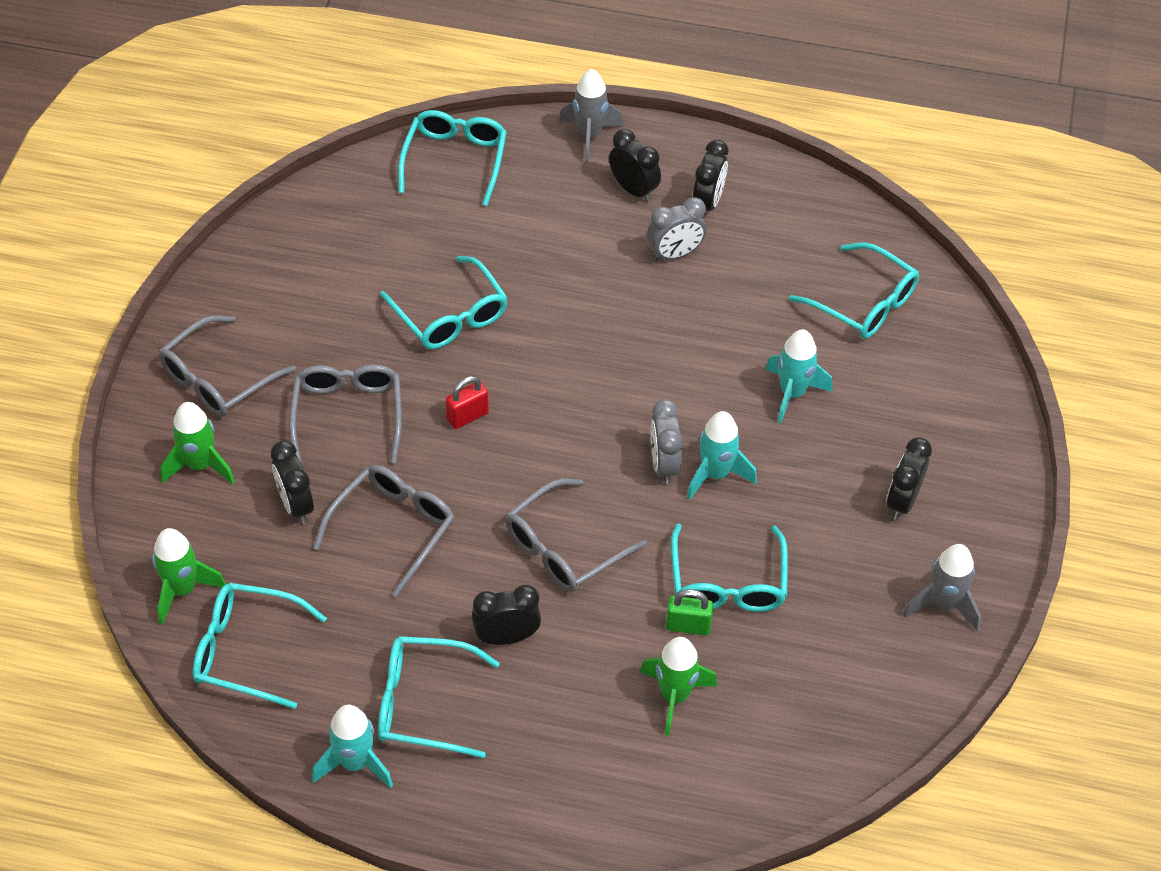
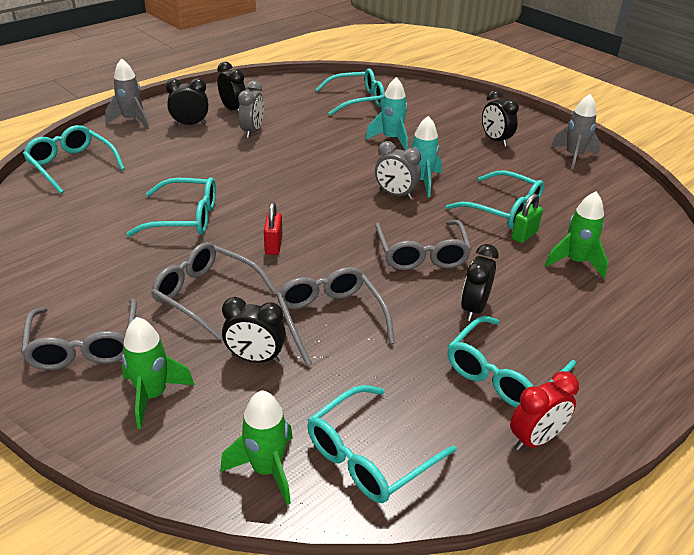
camera: 55 degrees left, 15 degrees down
(355, 763) = (535, 439): turquoise rocket -> red clock

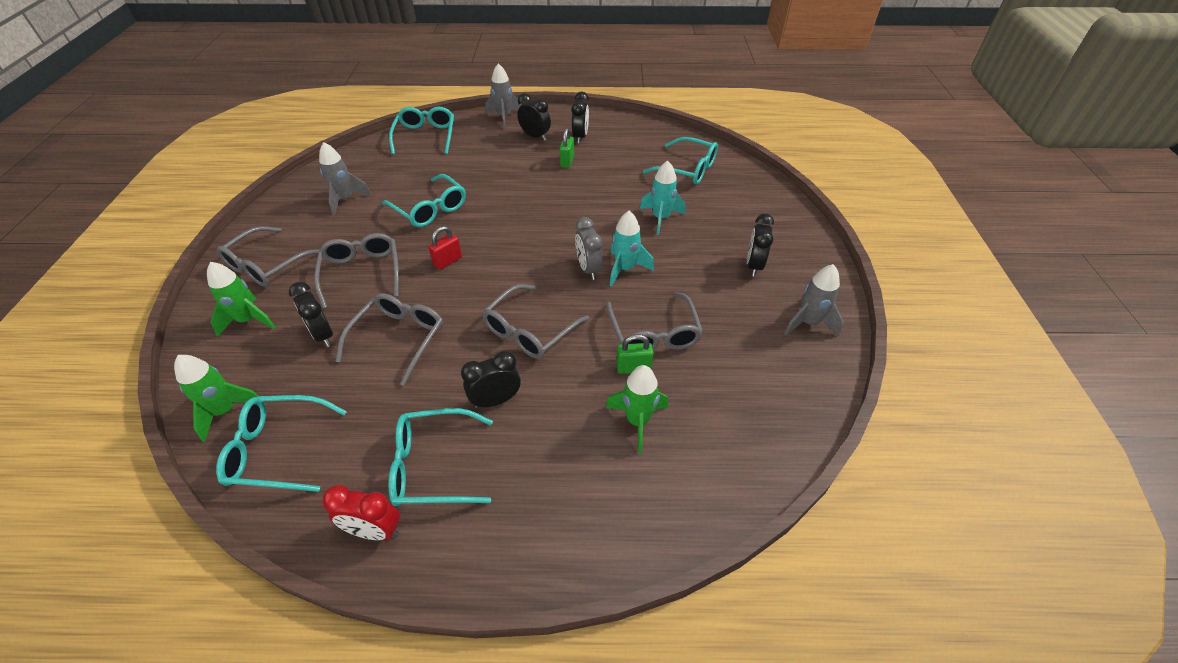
camera: 45 degrees right, 10 degrees up
(74, 251) = (345, 199): none -> grey rocket
(252, 131) = (567, 161): grey clock -> green padlock
(503, 209) = (654, 334): turquoise glasses -> grey glasses

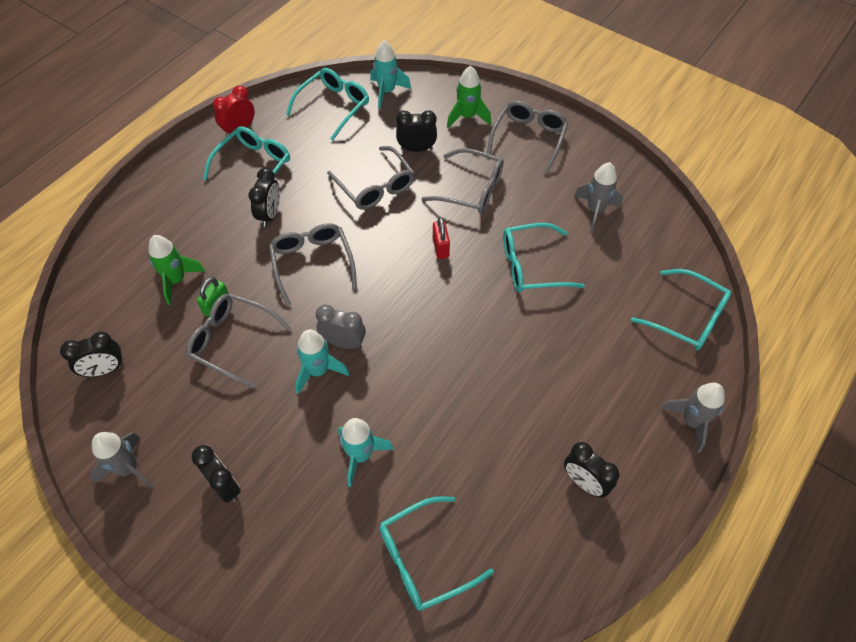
camera: 125 degrees right, 10 degrees up
(225, 411) = (387, 92): green rocket -> turquoise rocket
(266, 265) = (528, 138): grey glasses -> grey glasses turned 45 degrees clockwise
(535, 136) = (618, 430): black clock -> black clock (105, 370)
(567, 161) = (536, 432): green padlock -> none

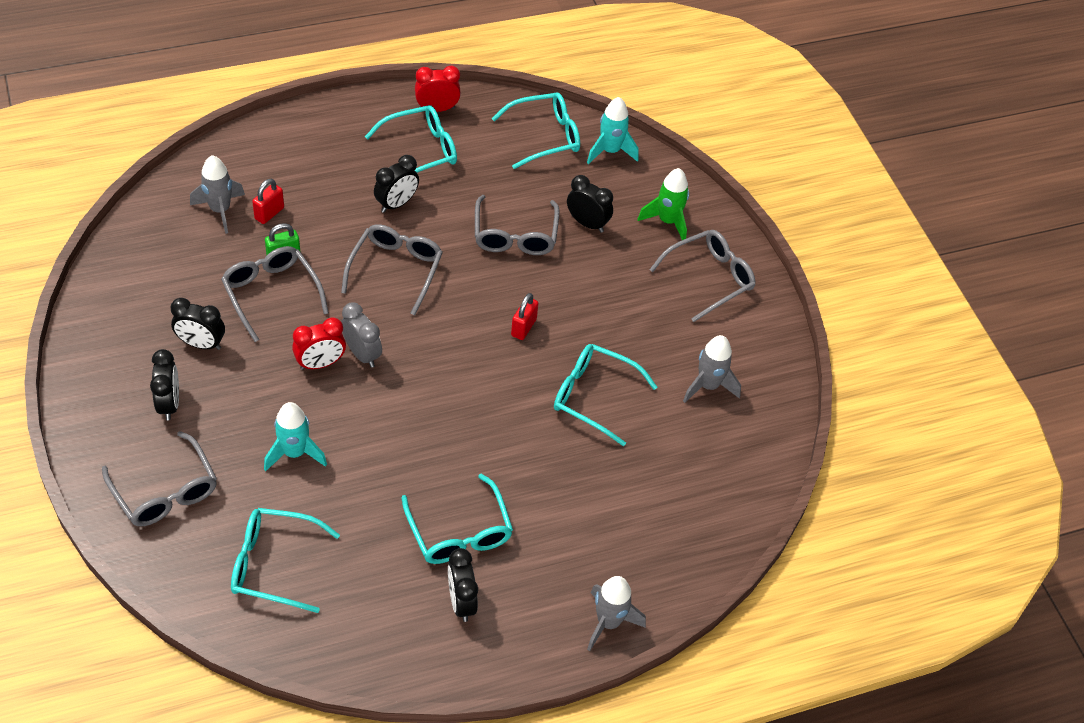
camera: 30 degrees right, 5 degrees down
(105, 370) = (153, 252): black clock -> black clock (201, 344)
(128, 468) = (109, 341): grey rocket -> grey rocket (220, 210)
(176, 280) = (269, 213): green rocket -> red padlock
(318, 371) = (320, 363): turquoise rocket -> red clock
(471, 189) = (604, 293): grey glasses -> grey glasses (165, 491)
(688, 318) = (699, 537): turquoise glasses -> turquoise glasses (459, 532)

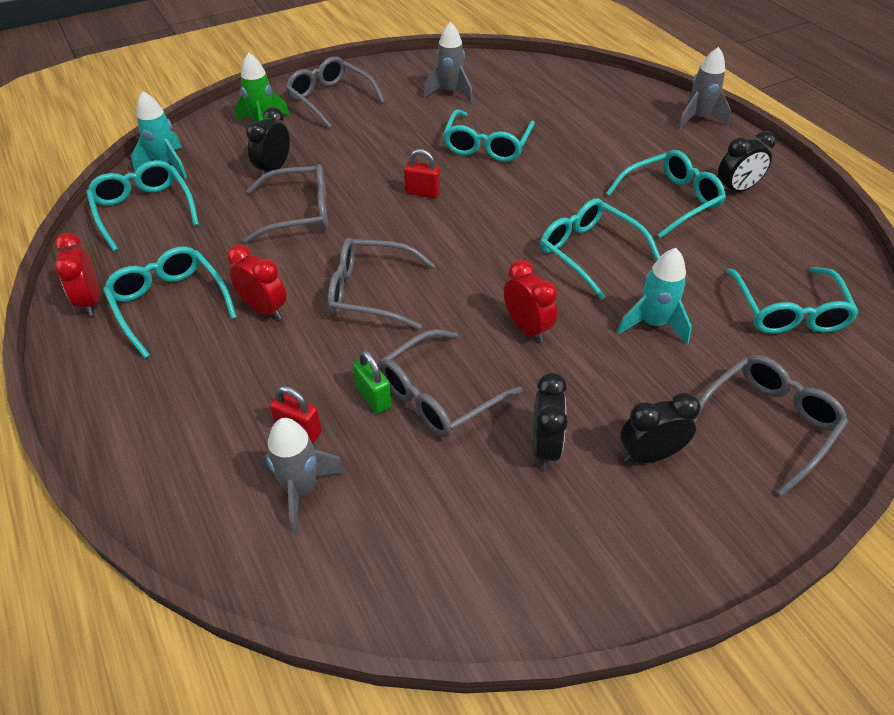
camera: 95 degrees left, 5 degrees down
(362, 354) = (500, 297): grey clock -> none
(396, 204) = (264, 309): black clock -> red clock
(400, 435) = (589, 252): none -> turquoise glasses

